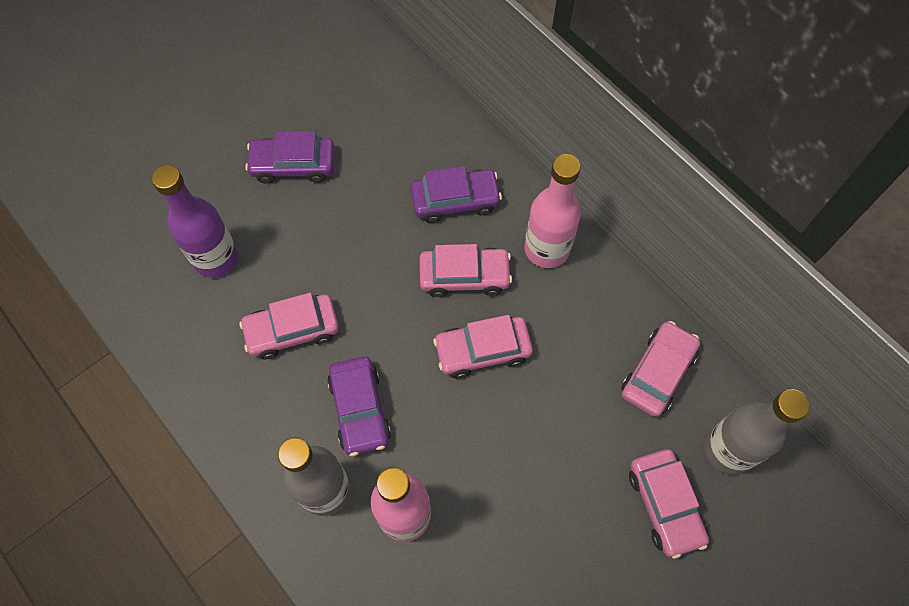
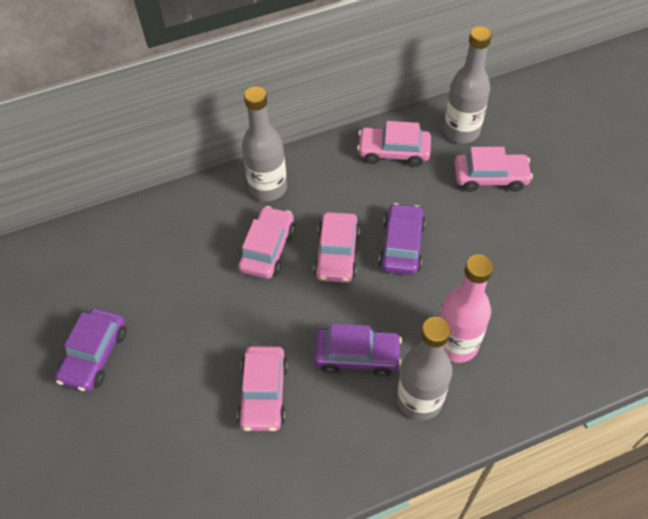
camera: 70 degrees left, 10 degrees down
(216, 258) = (161, 447): purple bottle -> none
(455, 200) = (196, 237): purple car -> purple car (401, 245)
(546, 249) = (268, 188): pink bottle -> grey bottle
(657, 373) = (393, 152): pink car -> pink car turned 45 degrees counterclockwise

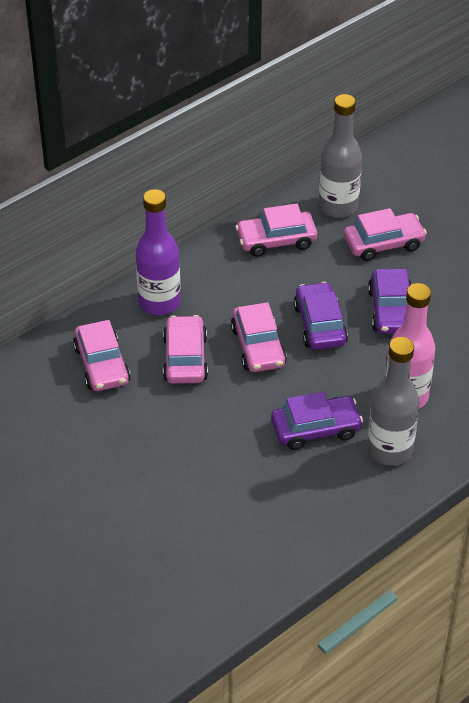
camera: 20 degrees left, 10 degrees down
(94, 355) = (52, 492): purple car -> purple car (391, 311)
(263, 393) = (239, 482): pink car -> pink car (102, 365)
(268, 188) = (159, 302): grey bottle -> purple bottle

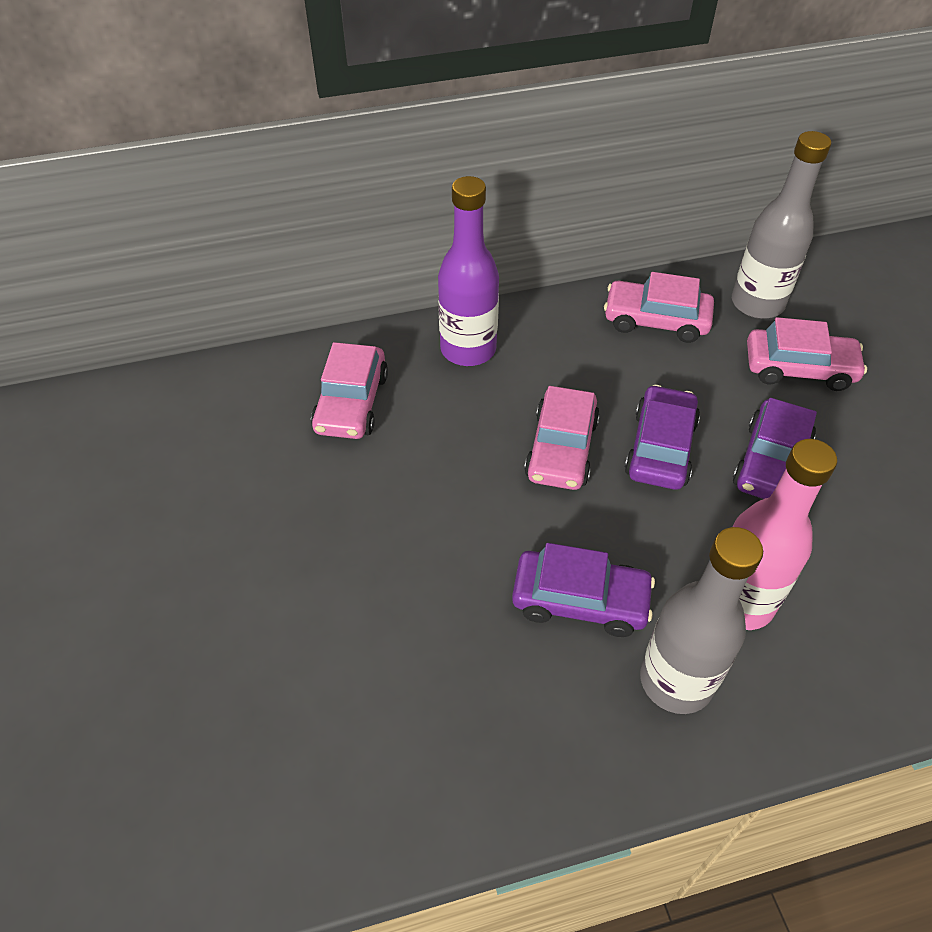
camera: 25 degrees right, 5 degrees up
(185, 358) = (458, 431): pink car -> none

